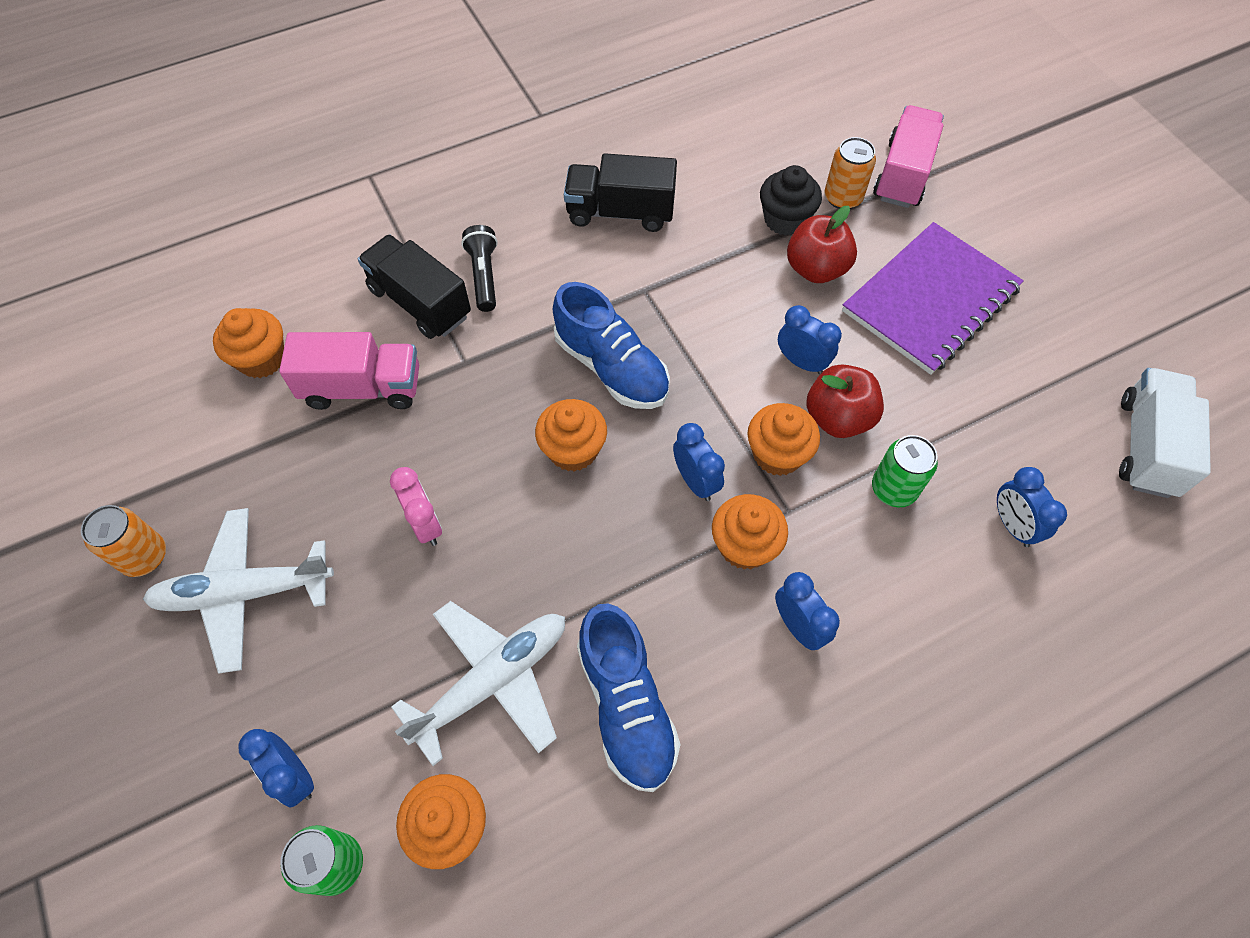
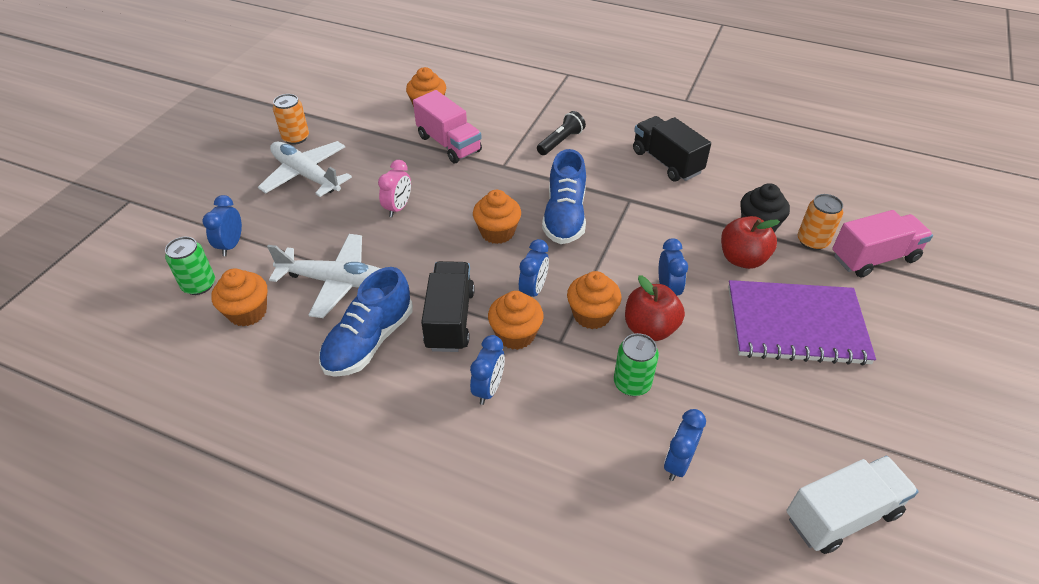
camera: 50 degrees right, 15 degrees down
(420, 303) = (518, 132): black truck -> black truck (450, 319)

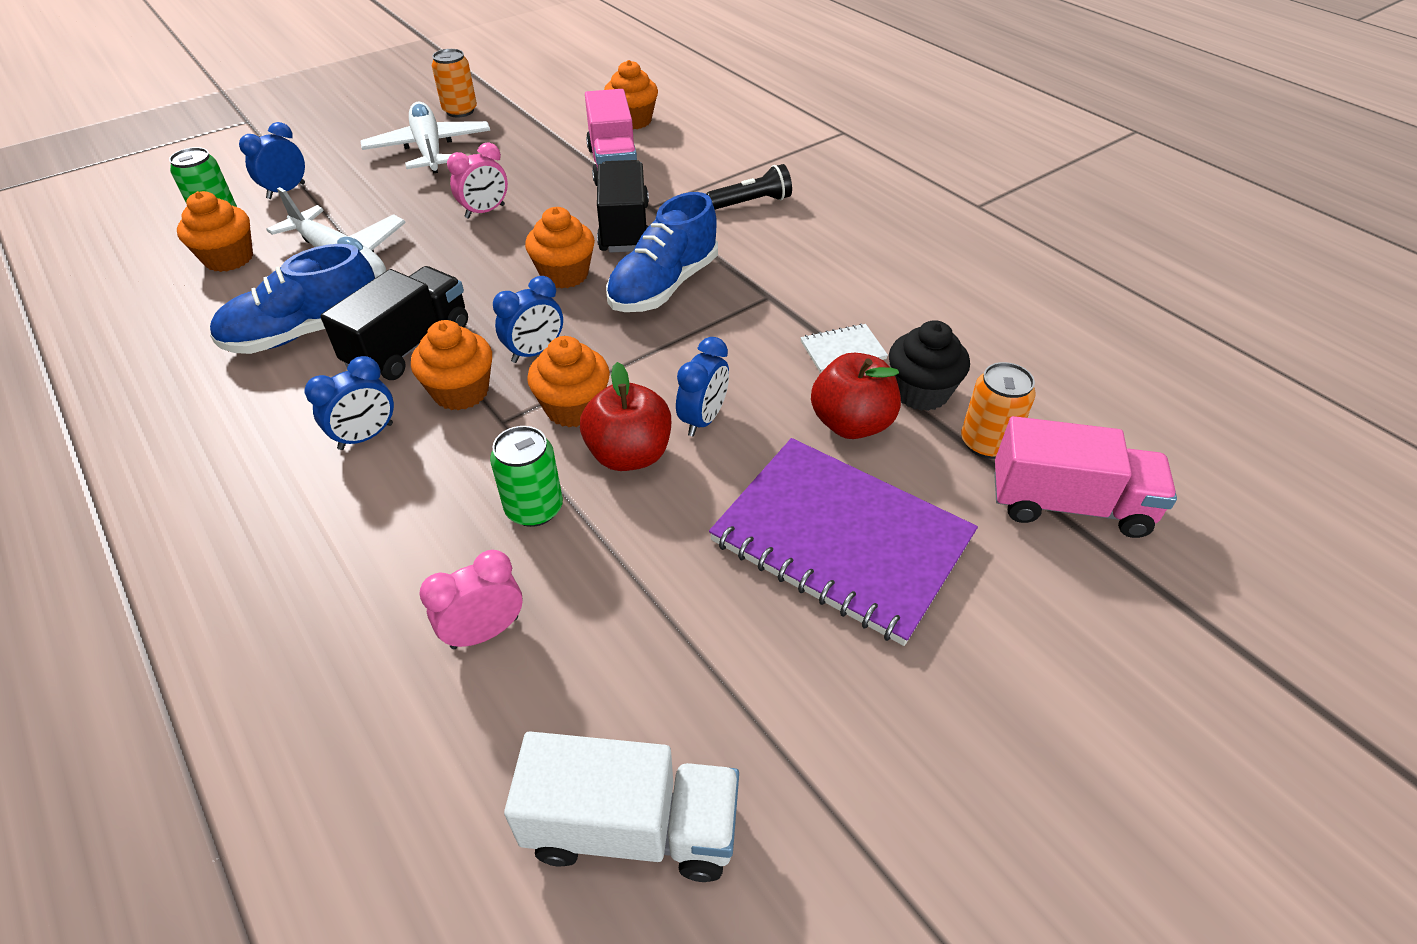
camera: 30 degrees right, 0 degrees up
(666, 162) = (869, 270): black truck -> black truck (624, 228)
(678, 463) = (485, 632): blue clock -> pink clock
(699, 218) = (843, 350): none -> white notebook

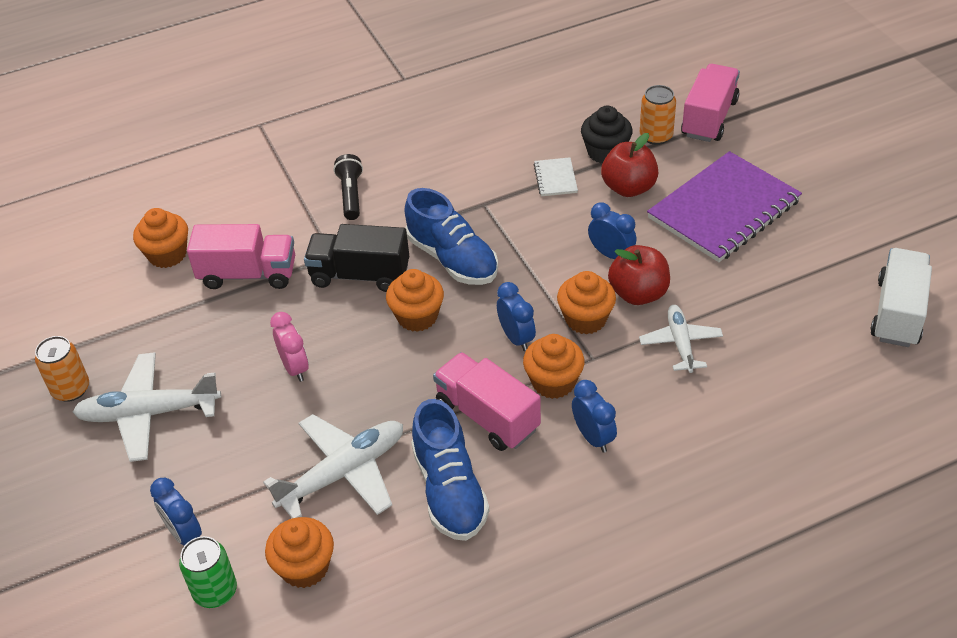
camera: 75 degrees left, 0 degrees up
(409, 345) = (487, 416): black truck -> pink truck
(485, 632) = (777, 368): pink clock -> none
(534, 508) = (680, 343): green can -> white plane

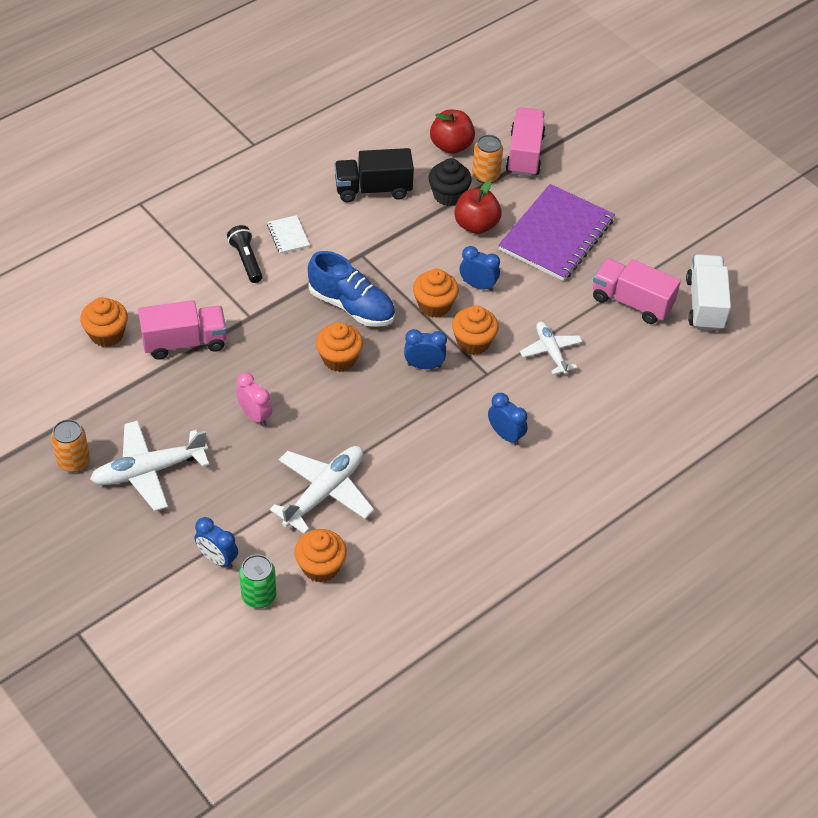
camera: 20 degrees left, 5 degrees up
(360, 275) = (280, 330): black truck -> black truck (373, 189)
(449, 490) = (410, 492): blue shoe -> none
(487, 416) = (421, 431): pink truck -> pink truck (631, 302)
(516, 338) = (424, 365): blue clock -> blue clock turned 45 degrees counterclockwise
(553, 382) = (463, 397): orange cupcake -> orange cupcake (434, 305)
(555, 178) = (414, 224): white notebook -> white notebook (288, 235)
(638, 293) = (508, 315): red apple -> red apple (451, 146)

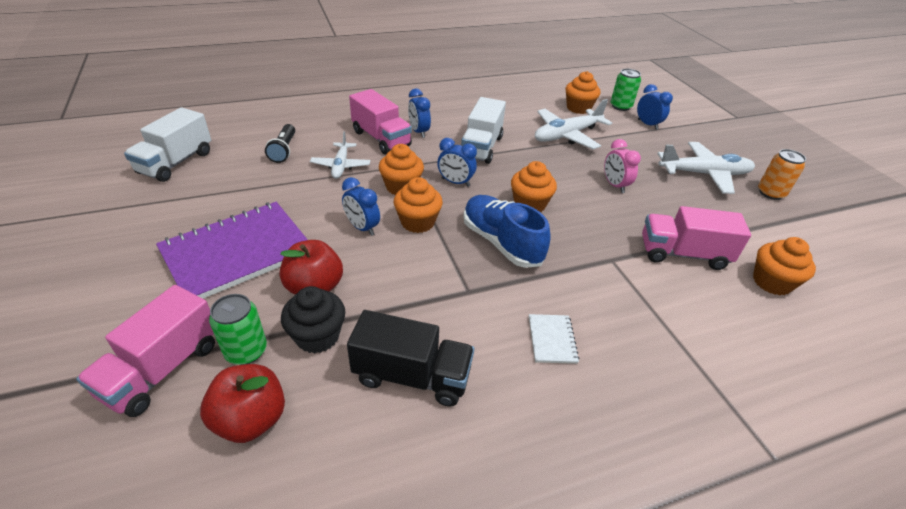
camera: 160 degrees left, 10 degrees down
(246, 260) = (611, 322): black flashlight -> black flashlight (284, 150)
(420, 431) = (481, 147): none -> white truck
(485, 175) = (246, 351): orange can -> green can
(631, 302) = (235, 179): pink truck -> pink truck (381, 138)

